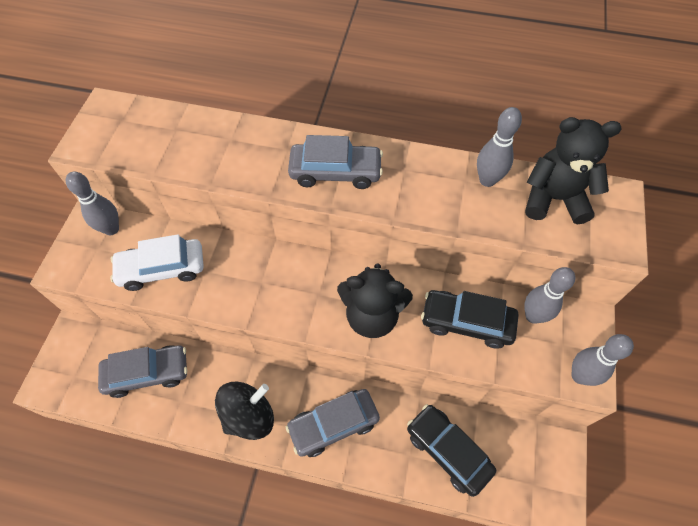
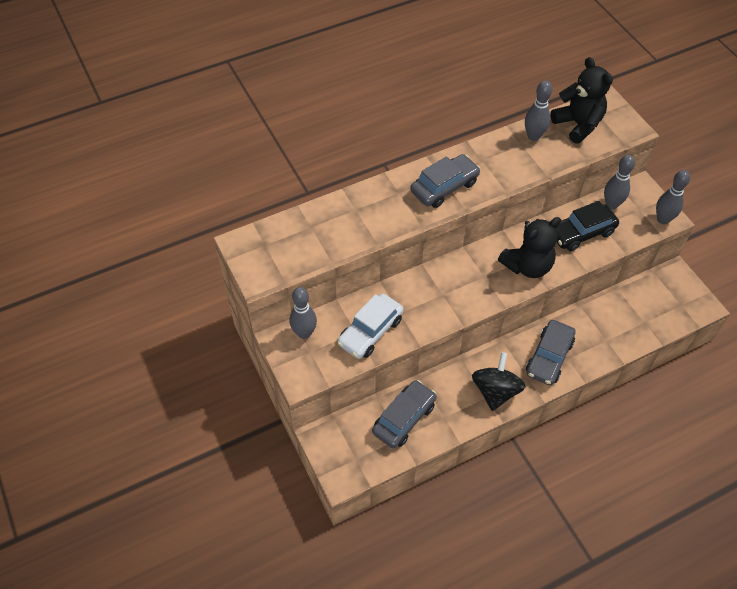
camera: 40 degrees left, 5 degrees down
(448, 451) = (623, 322): black car -> none
(554, 199) = (578, 124): black teddy bear -> black teddy bear turned 90 degrees clockwise

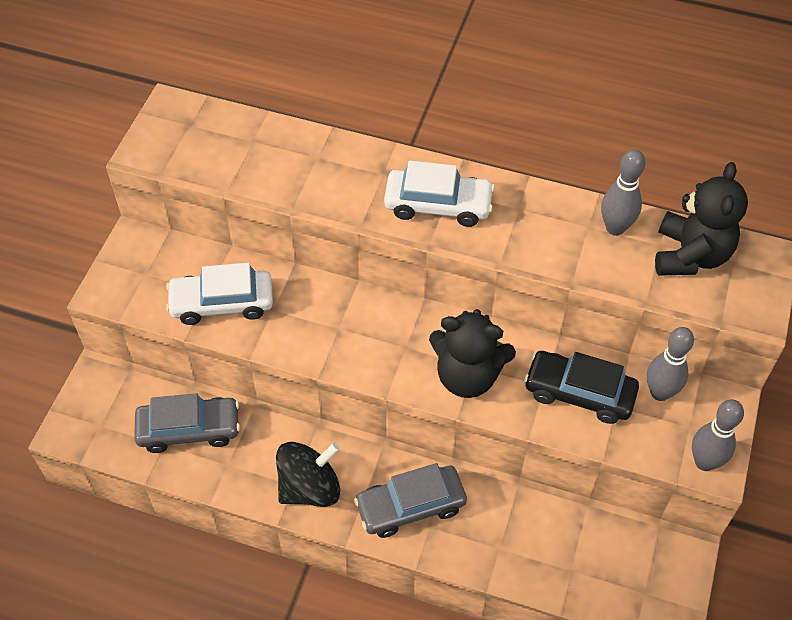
camera: 45 degrees right, 0 degrees up
(304, 333) = (162, 252): grey bowling pin -> none
(444, 187) = (438, 205): grey car -> white car

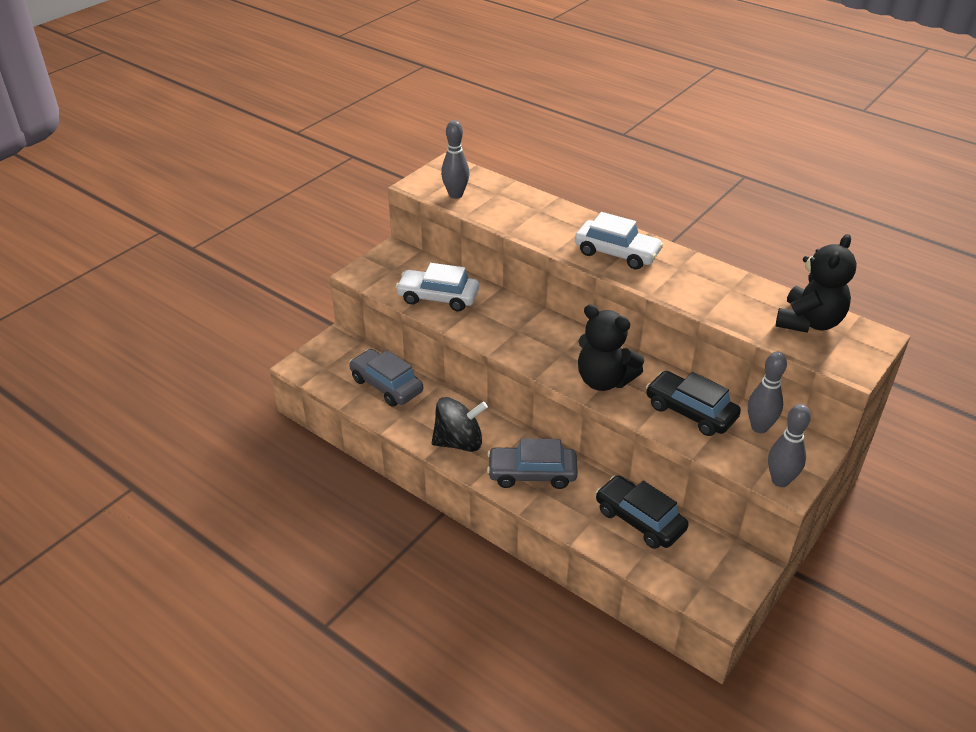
camera: 20 degrees right, 15 degrees down
(189, 429) = (386, 385): grey car -> grey car turned 150 degrees counterclockwise
(550, 531) = (639, 520): none -> black car
(615, 228) = (752, 294): grey bowling pin -> grey bowling pin (455, 195)

